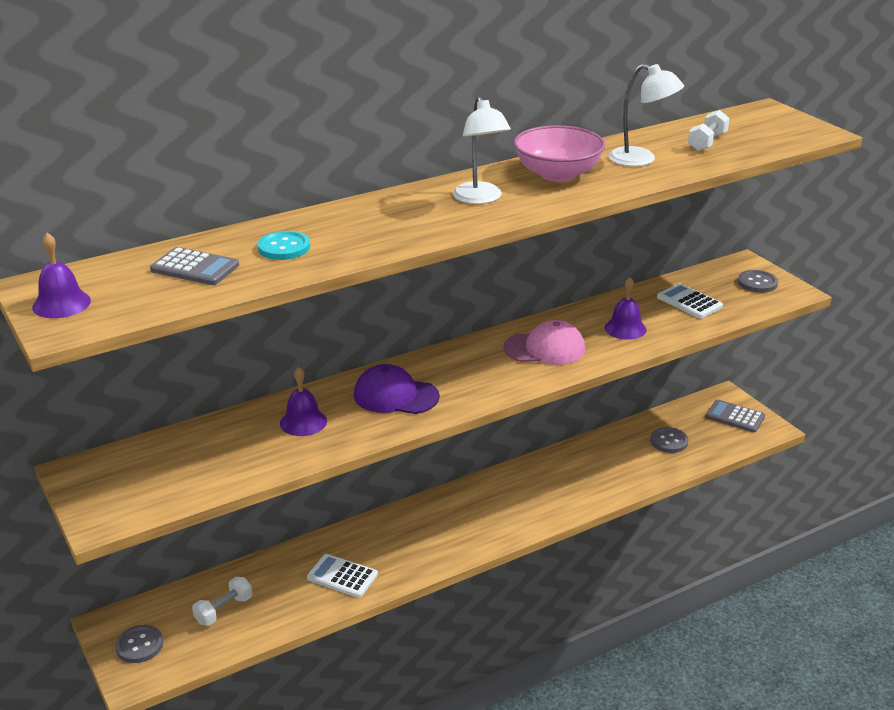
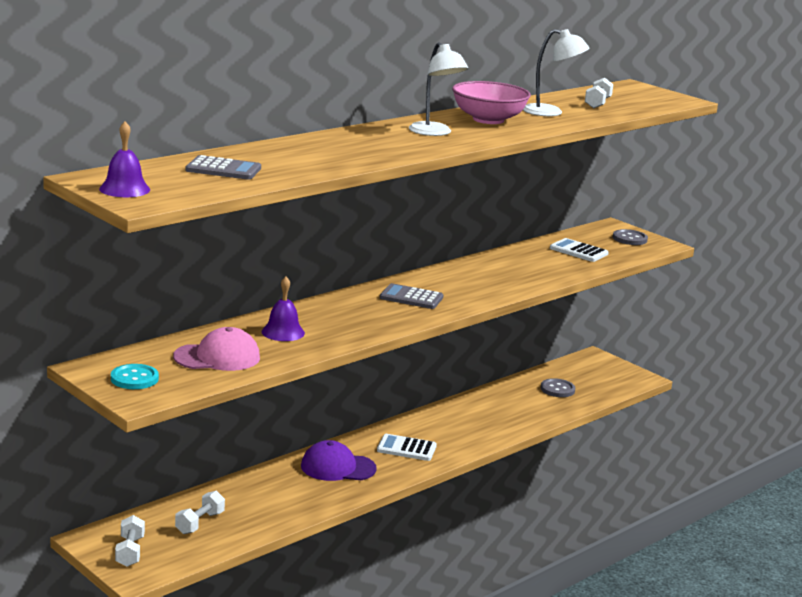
camera: 15 degrees left, 10 degrees down
(139, 645) = (130, 552): grey button -> white dumbbell
(284, 247) = (290, 159): turquoise button -> turquoise button (134, 379)
(342, 576) = (301, 494): white calculator -> white calculator (406, 448)
(395, 396) = (356, 314): purple cap -> purple cap (337, 467)
(545, 348) = (470, 282): pink cap -> pink cap (217, 357)
(625, 328) = (533, 268): purple bell -> none
(735, 417) = (608, 371): grey calculator -> grey calculator (411, 298)

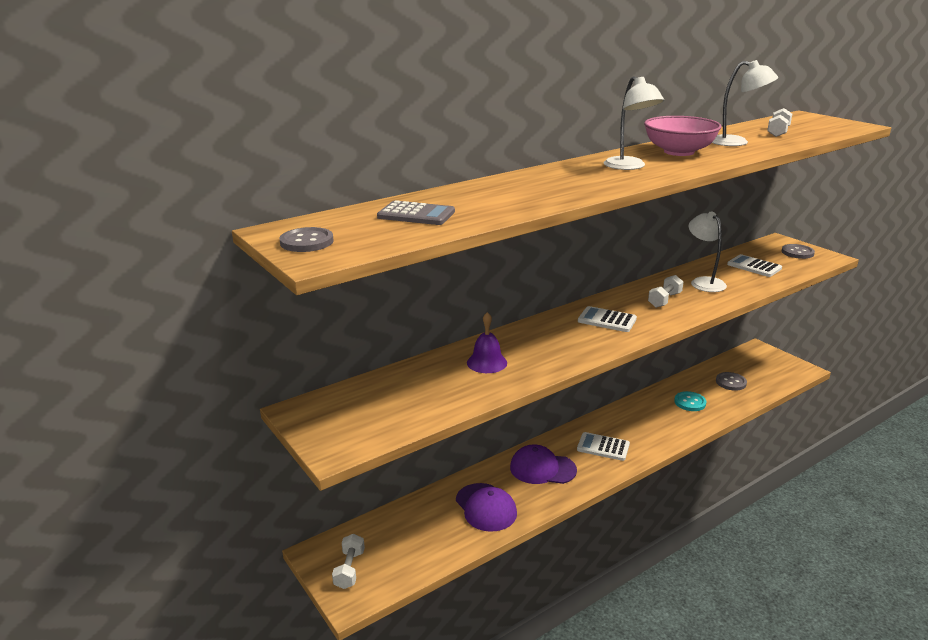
camera: 10 degrees right, 5 degrees up
(124, 189) = (307, 242): purple bell -> grey button
(134, 379) = (338, 423): turquoise button -> turquoise button (690, 402)
(200, 523) = (416, 534): white dumbbell -> white dumbbell (664, 300)
(217, 357) = (422, 394): pink cap -> none
(275, 501) = (486, 507): none -> purple cap
(411, 298) = (607, 320): grey calculator -> white calculator
(520, 265) = (703, 282): none -> white lamp

